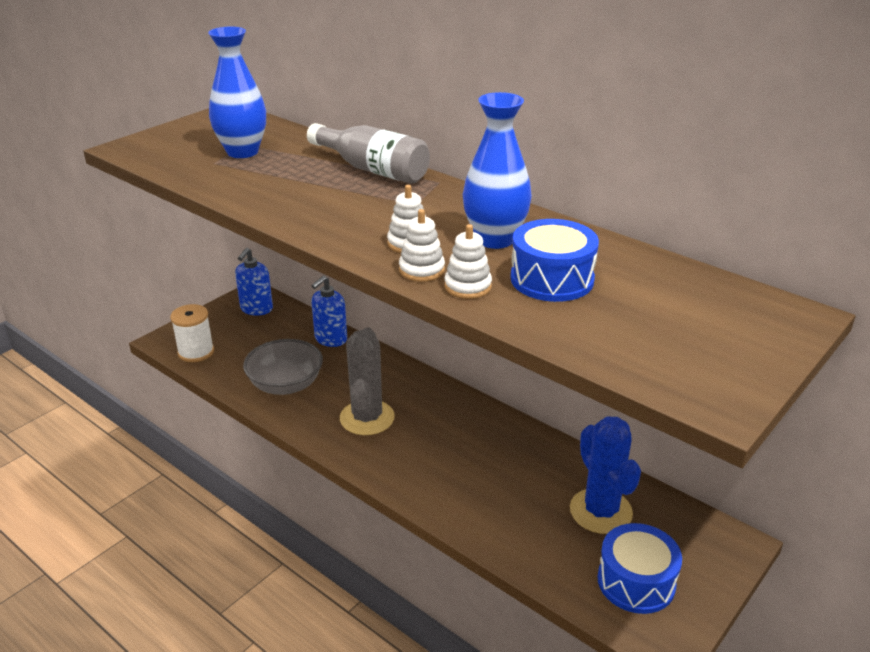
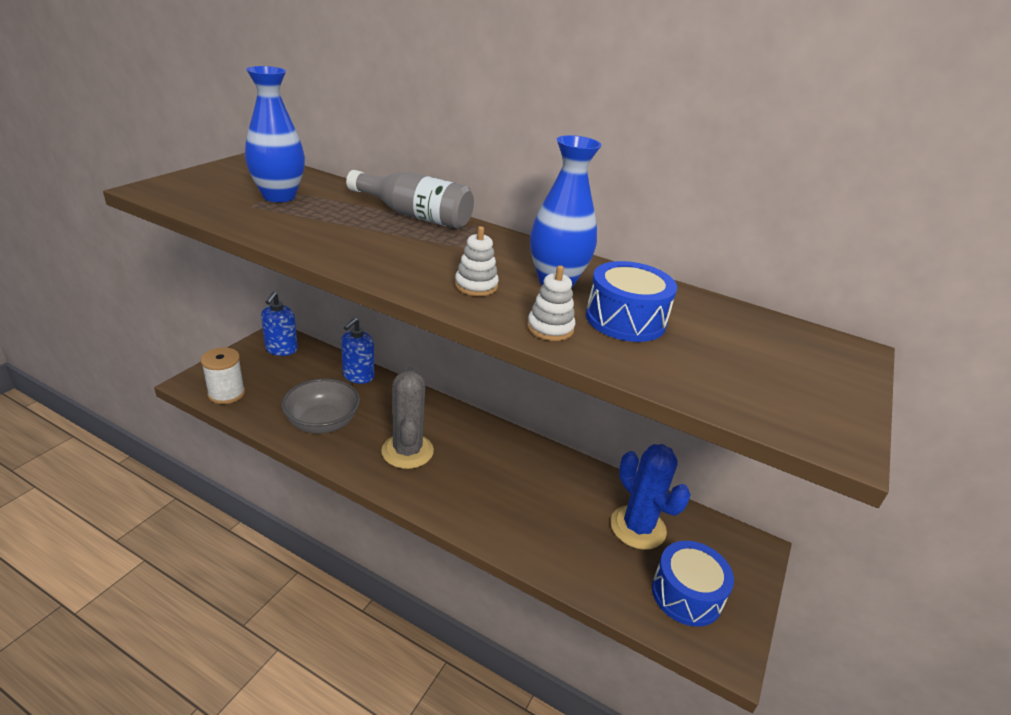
camera: 15 degrees left, 0 degrees up
(421, 270) = (498, 312): white stacking toy -> none

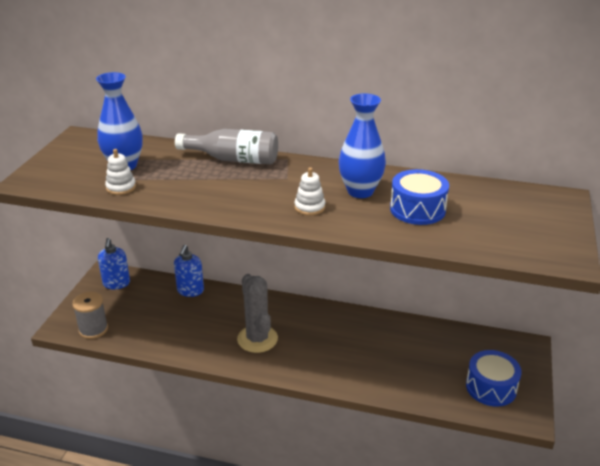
camera: 10 degrees left, 0 degrees up
(226, 394) = (93, 329): white spool -> grey spool
(322, 422) = (182, 333): grey bowl -> none
(550, 328) = (373, 227): white stacking toy -> white stacking toy (121, 187)
(638, 527) = (444, 352): blue cactus -> none

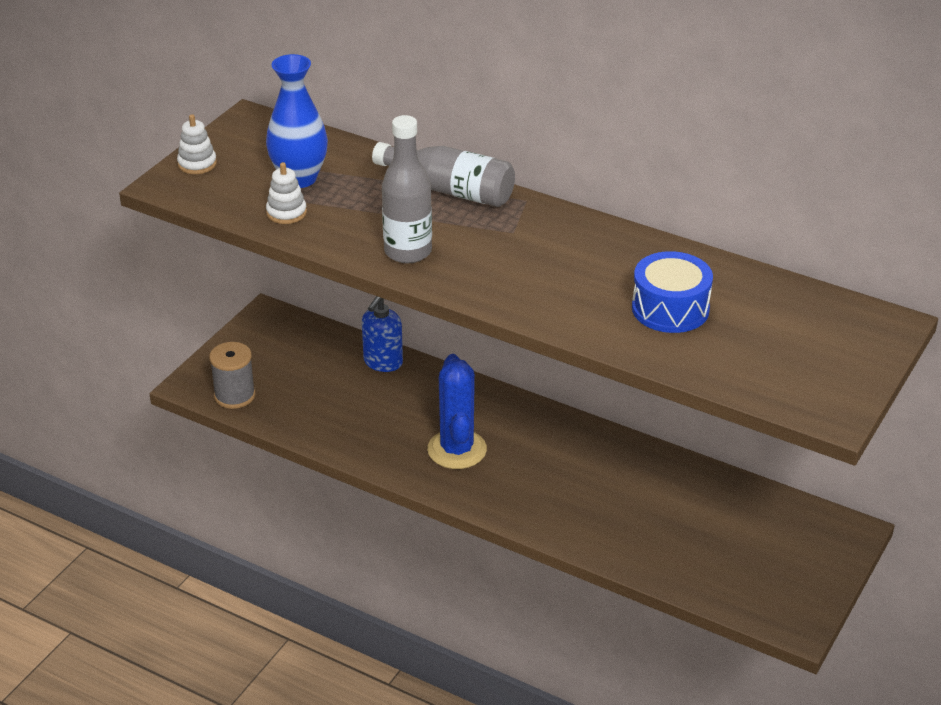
camera: 15 degrees right, 5 degrees up
(116, 283) = (280, 333): blue soap dispenser -> none
(218, 200) = (408, 252): none -> grey bottle
(257, 339) = (457, 450): grey cactus -> blue cactus
(309, 207) = (525, 282): white stacking toy -> white stacking toy (197, 164)
(360, 191) = (605, 269): blue vase -> none
(491, 387) = (764, 577): blue drum -> none

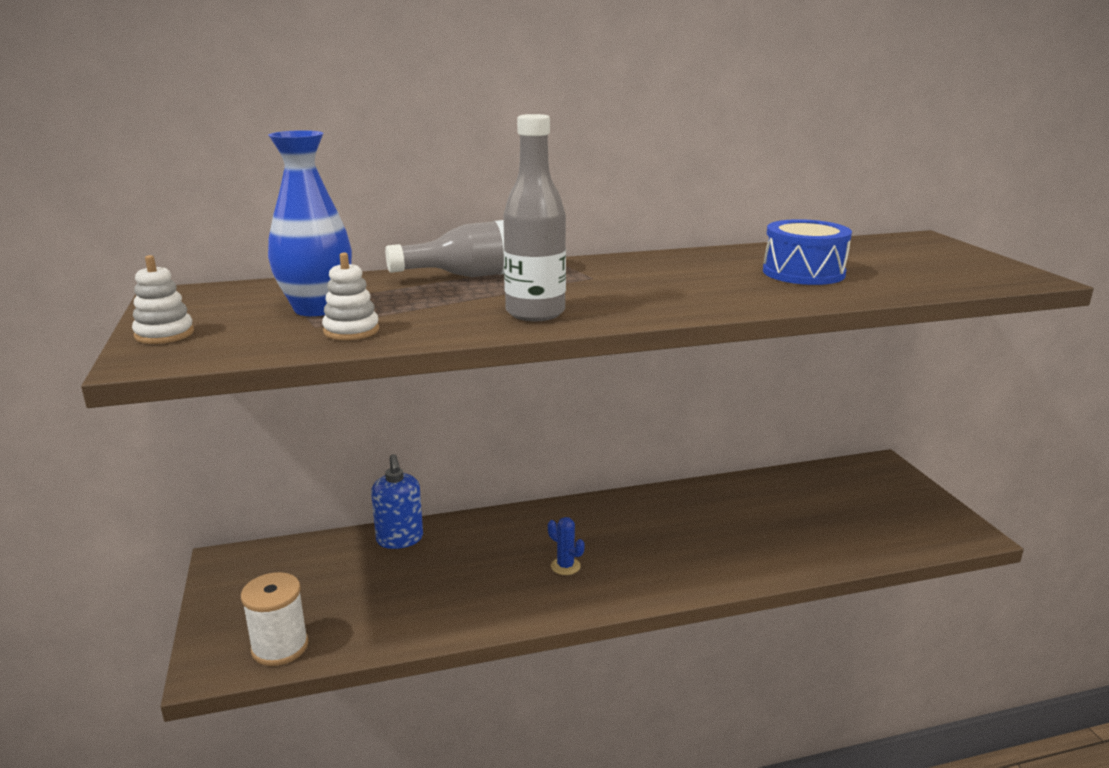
camera: 45 degrees left, 15 degrees down
(234, 395) = (280, 647): grey spool -> white spool
(457, 450) = (565, 566): blue cactus -> blue cactus, size x0.45

